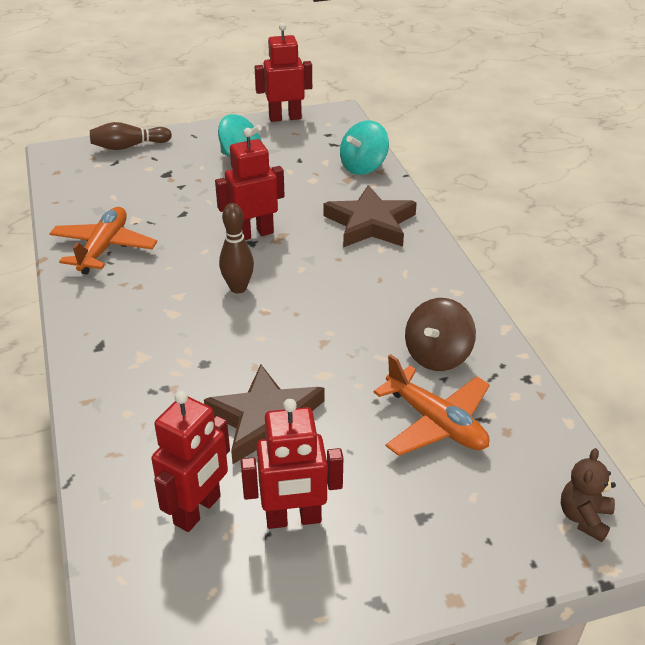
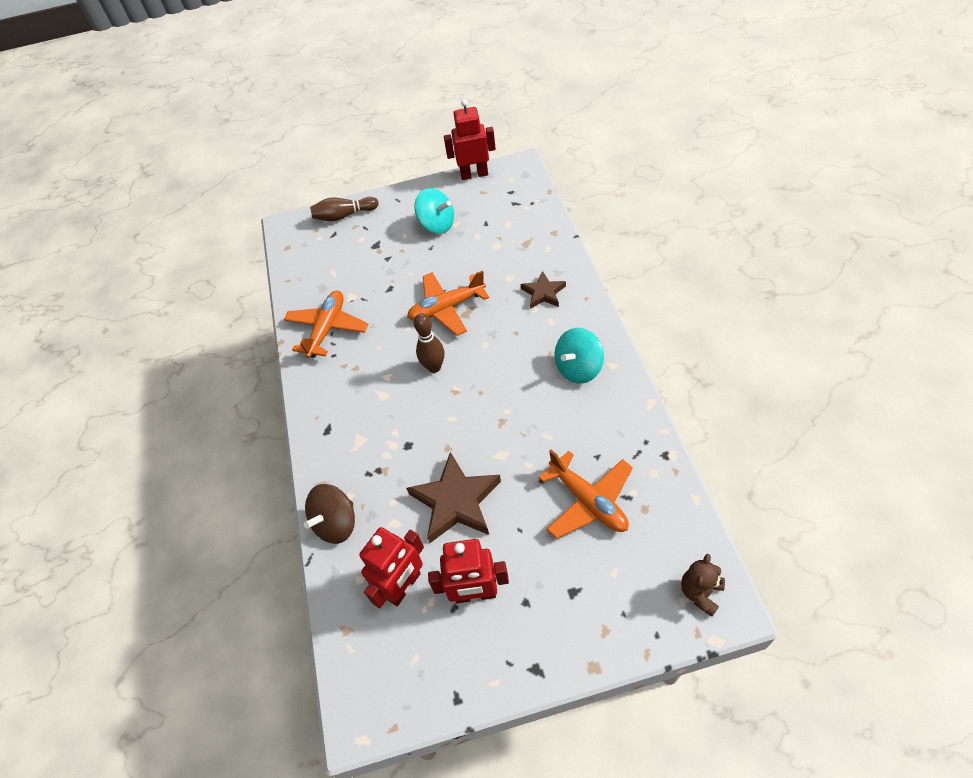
camera: 10 degrees right, 15 degrees up
(253, 233) = (447, 308): red robot -> orange plane
(363, 167) = (540, 228): turquoise spinning top -> turquoise spinning top (578, 368)
(370, 223) = (543, 293): brown star -> brown star, size x0.58
(437, 355) = (593, 433): brown spinning top -> brown spinning top (336, 523)

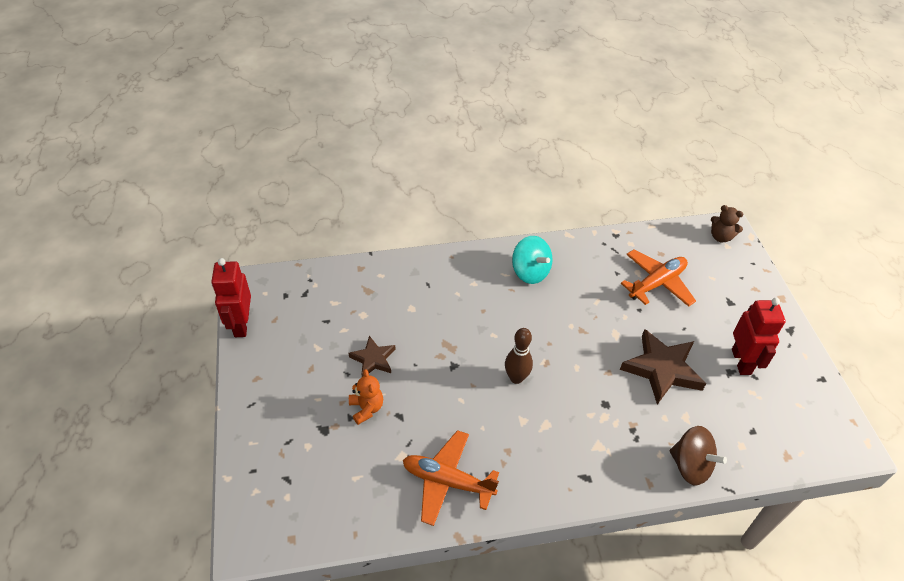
camera: 95 degrees left, 5 degrees down
(344, 215) = (256, 466): brown bowling pin -> none
(396, 266) = (366, 408): none -> orange teddy bear
(404, 586) = (743, 411): red robot -> none
(437, 225) = (312, 365): turquoise spinning top -> none
(447, 308) = (441, 363): orange plane -> none
(543, 293) = (438, 285): brown star -> brown star (373, 359)

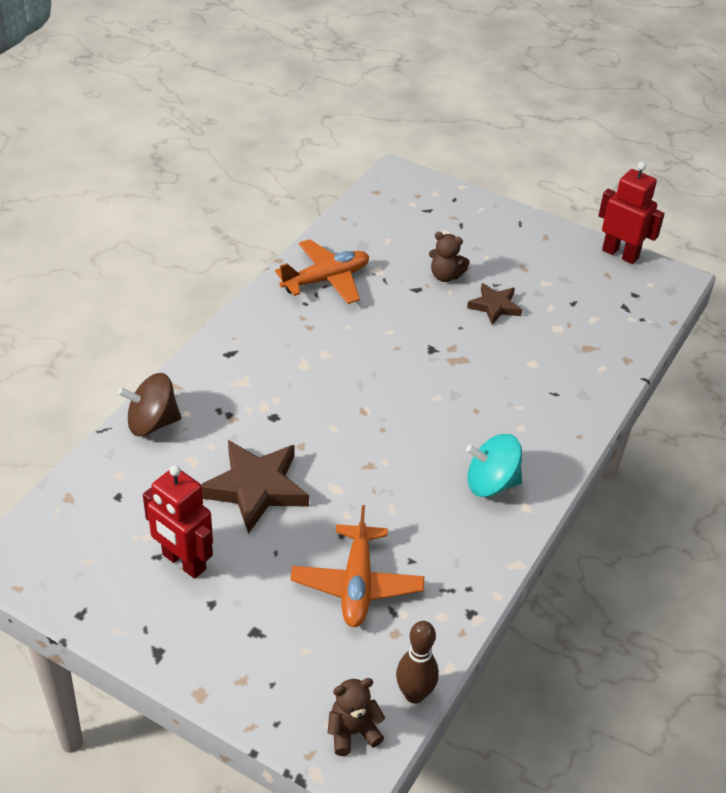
camera: 130 degrees right, 5 degrees down
(366, 408) = (445, 276): orange teddy bear -> brown teddy bear
(516, 378) = (371, 379): brown bowling pin -> brown bowling pin (414, 694)

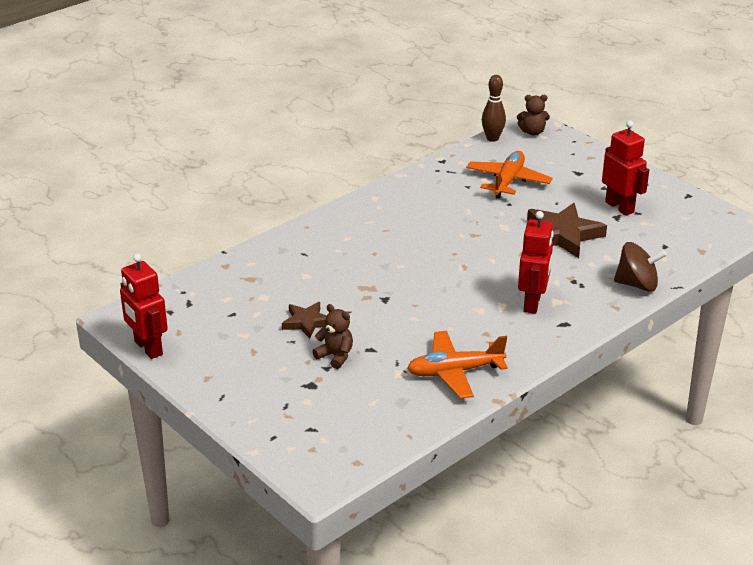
camera: 160 degrees left, 10 degrees down
(270, 373) = (532, 303): none -> red robot
(491, 483) = (391, 212): turquoise spinning top -> none

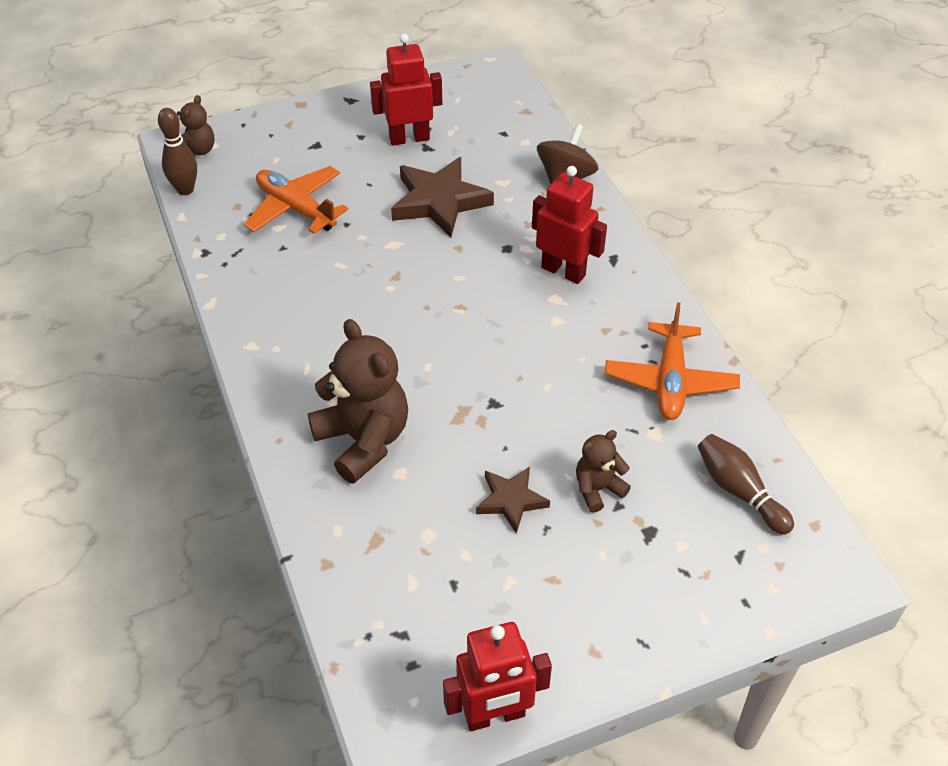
camera: 70 degrees left, 15 degrees up
(323, 256) = (363, 440): none -> brown teddy bear
(368, 420) = (739, 491): none -> brown bowling pin

